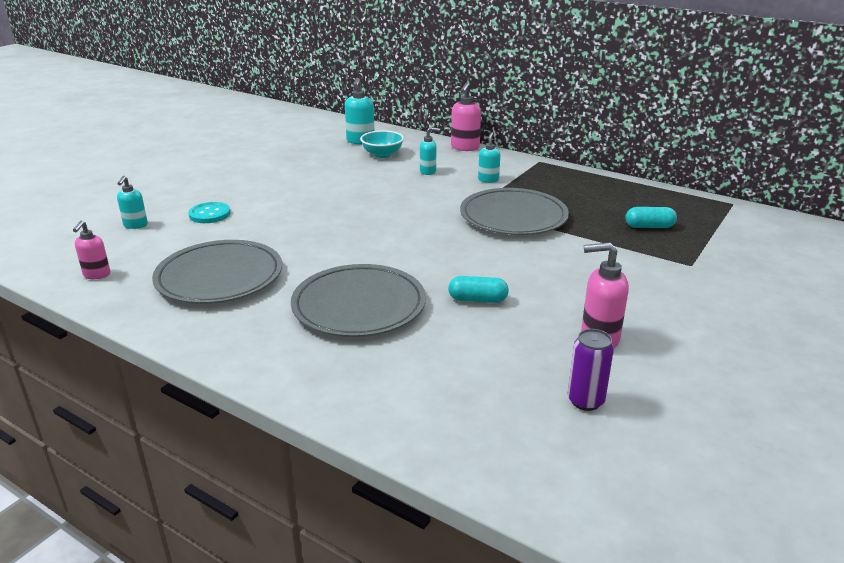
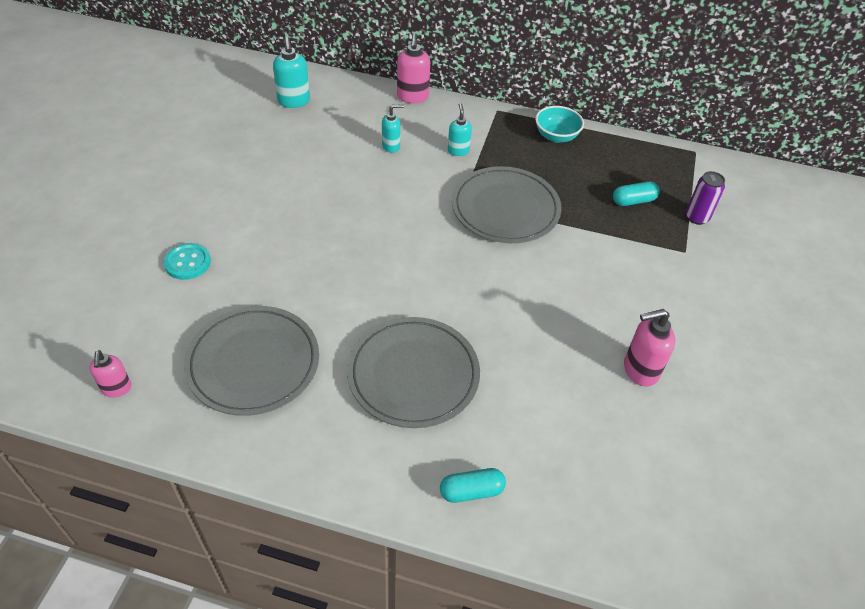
camera: 20 degrees left, 20 degrees up
(135, 225) = (112, 298): turquoise soap dispenser -> none
(382, 154) = (329, 123): turquoise bowl -> turquoise bowl (556, 136)
(477, 299) = (519, 341): turquoise capsule -> turquoise capsule (471, 491)
(585, 401) = (654, 451): purple can -> purple can (697, 217)

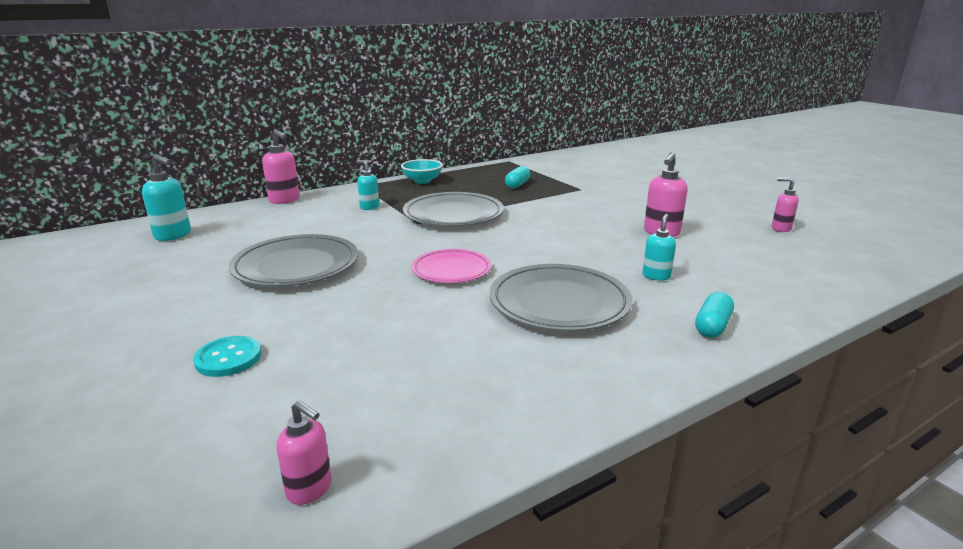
camera: 45 degrees left, 25 degrees down
(253, 363) = (427, 373): grey plate -> grey plate (296, 266)
(391, 146) = (312, 223): turquoise soap dispenser -> turquoise soap dispenser (656, 276)
(401, 279) = (451, 270): none -> pink plate
(697, 217) = (559, 178): purple can -> none
(775, 464) = (780, 228): none -> pink soap dispenser

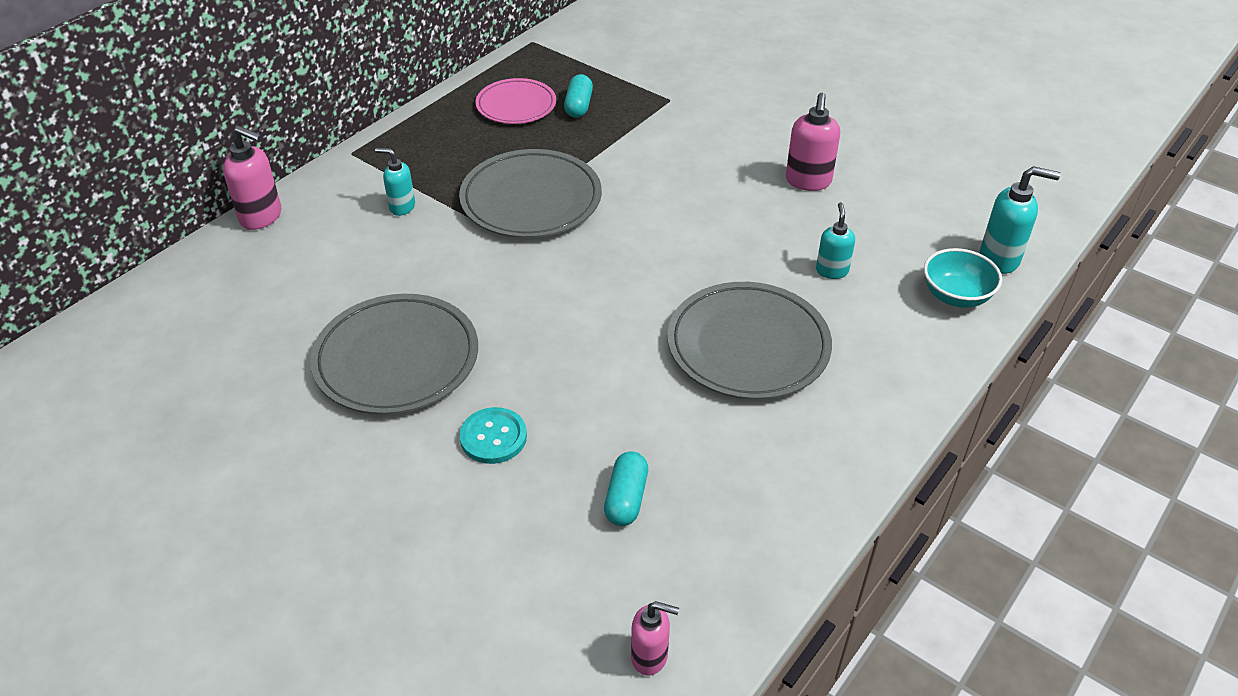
camera: 20 degrees left, 20 degrees up
(173, 235) = (165, 338): turquoise soap dispenser -> turquoise soap dispenser (1000, 259)
(228, 358) = (442, 532): turquoise button -> turquoise button (493, 437)
(422, 181) = (436, 123): turquoise bowl -> turquoise bowl (955, 296)
(451, 270) = (596, 318): pink plate -> pink plate (516, 105)
(712, 326) = (914, 342): turquoise capsule -> turquoise capsule (626, 498)
(780, 228) = (938, 142): pink soap dispenser -> none

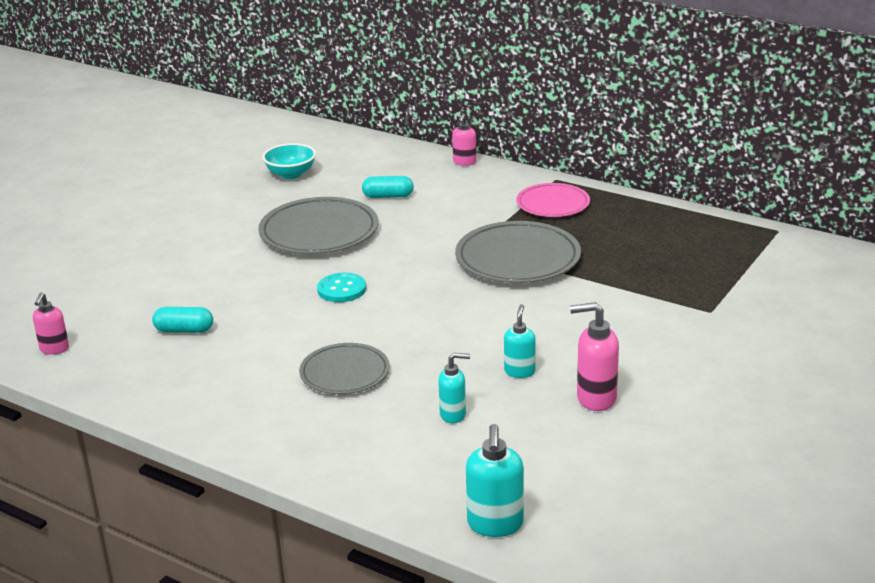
camera: 85 degrees right, 15 degrees down
(262, 217) = (464, 162): pink soap dispenser -> pink soap dispenser, size x0.65
(402, 207) = (491, 208): turquoise soap dispenser -> turquoise soap dispenser (519, 371)
(493, 437) = (244, 275): turquoise button -> turquoise button (341, 289)
(516, 105) = (659, 236): pink plate -> pink plate (553, 204)
(578, 106) = (673, 265): turquoise capsule -> turquoise capsule (388, 196)
(748, 346) = (345, 373): grey plate -> grey plate, size x0.63
(955, 296) = (428, 491): turquoise bowl -> turquoise bowl (291, 174)

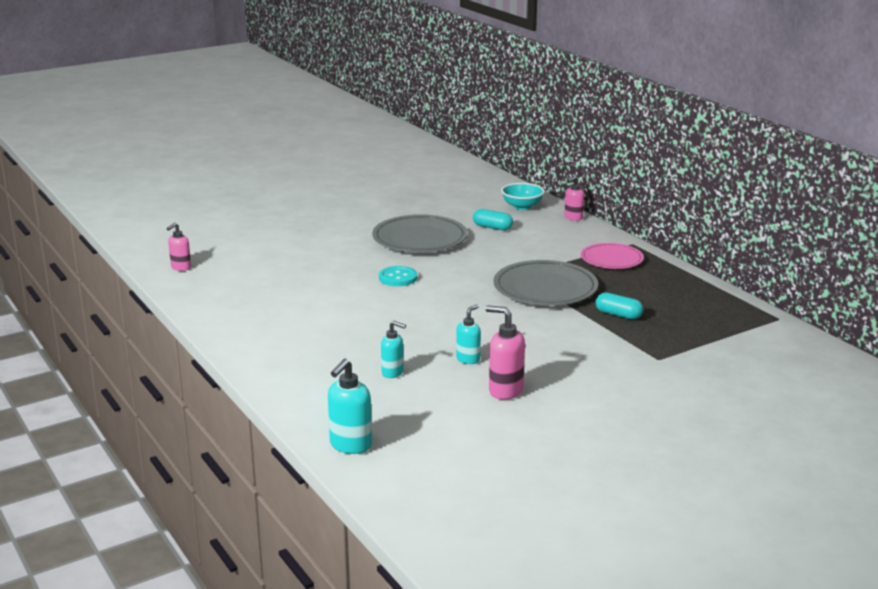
camera: 25 degrees right, 5 degrees down
(184, 330) = (270, 277): turquoise capsule -> turquoise capsule (618, 315)
(291, 174) = (438, 199): turquoise bowl -> turquoise bowl (522, 206)
(345, 373) = (346, 328): grey plate -> none

